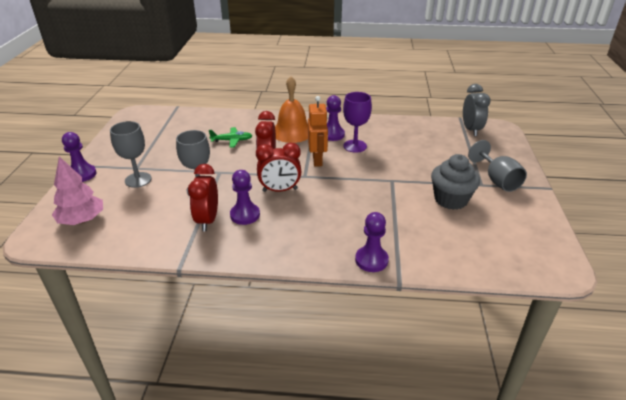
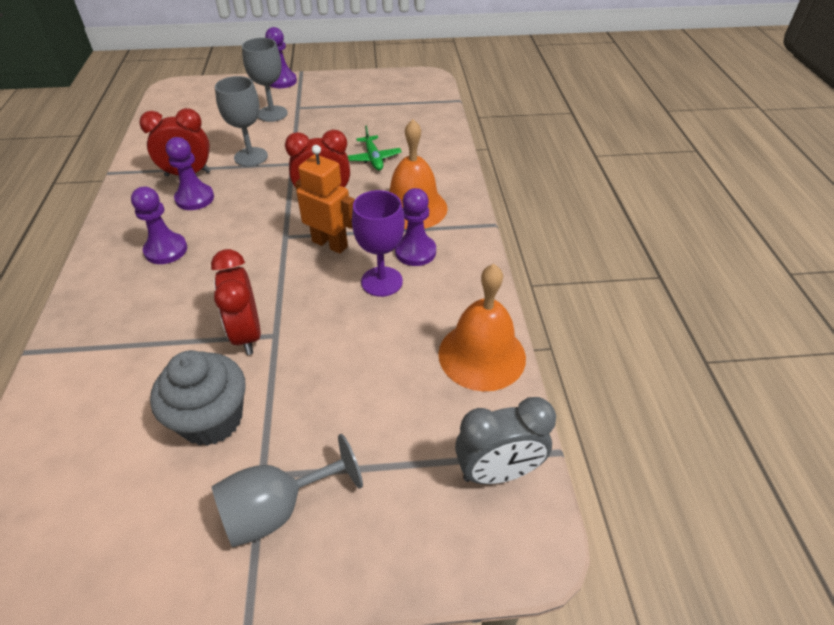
camera: 80 degrees right, 10 degrees up
(82, 220) = (199, 102): pink tree -> none
(280, 190) = (249, 218): red clock -> red clock (247, 334)
(317, 160) = (330, 244): orange robot -> orange robot turned 135 degrees counterclockwise
(371, 260) = (76, 320): purple pawn -> purple pawn (166, 250)
(409, 125) = (482, 355): none -> orange bell

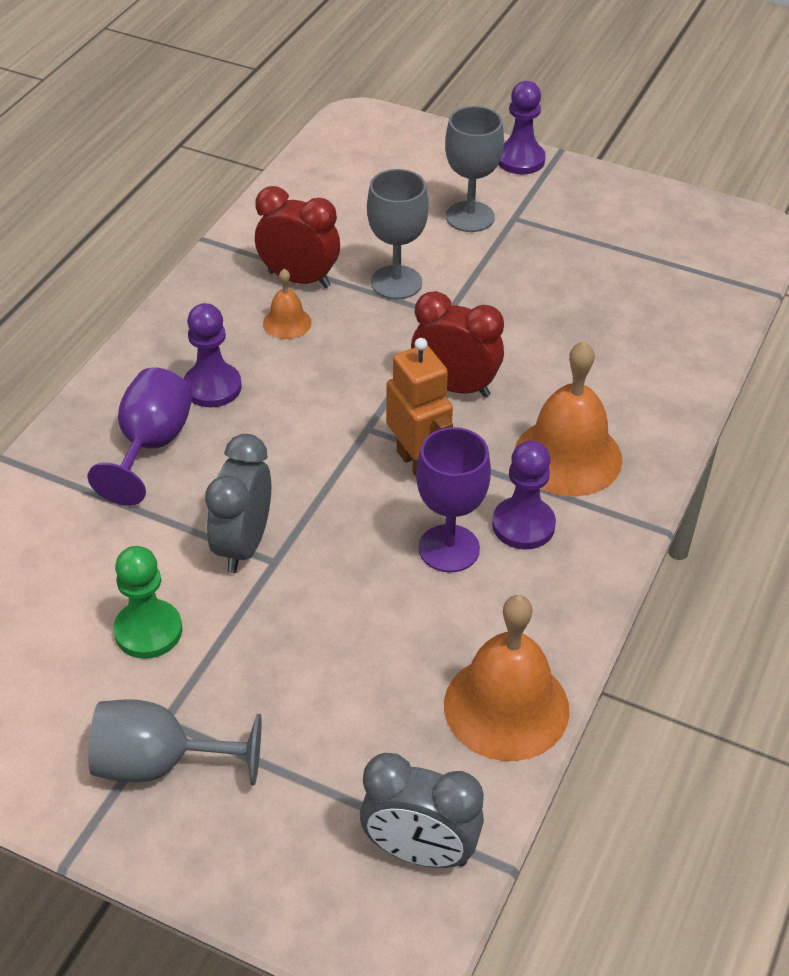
camera: 30 degrees right, 0 degrees up
(141, 300) = (150, 446): none -> purple goblet
(195, 198) = (287, 323): purple pawn -> orange bell
(211, 419) = (148, 631): grey cupcake -> green pawn
(247, 334) = (243, 545): red clock -> grey clock
(373, 158) = (567, 351): green plane -> none

